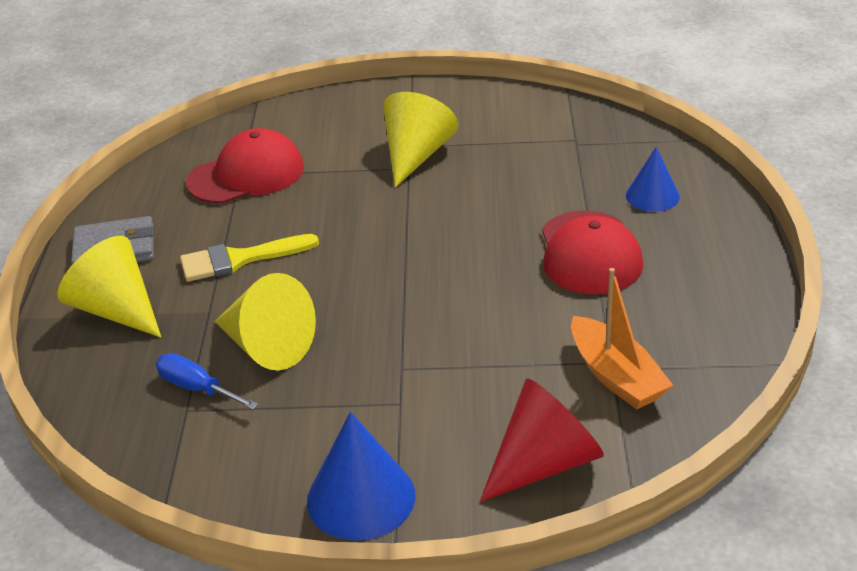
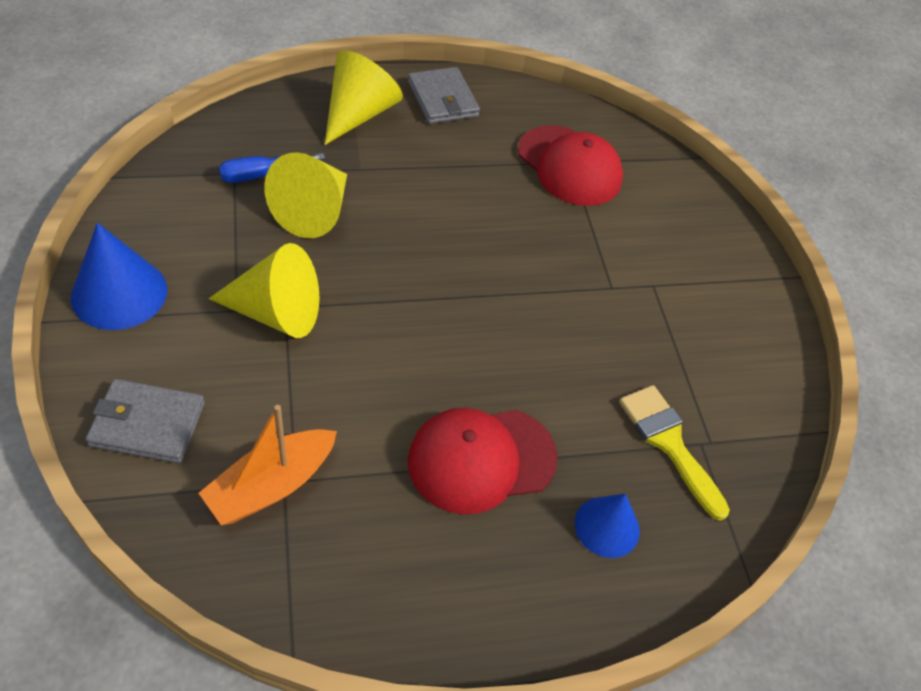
camera: 70 degrees right, 15 degrees up
(197, 388) = (260, 175): blue screwdriver -> blue screwdriver turned 135 degrees counterclockwise
(239, 259) = (436, 178): yellow brush -> yellow brush (669, 443)
(416, 155) = (636, 292): yellow cone -> yellow cone (276, 312)
(544, 463) = (148, 424): red cone -> grey wallet

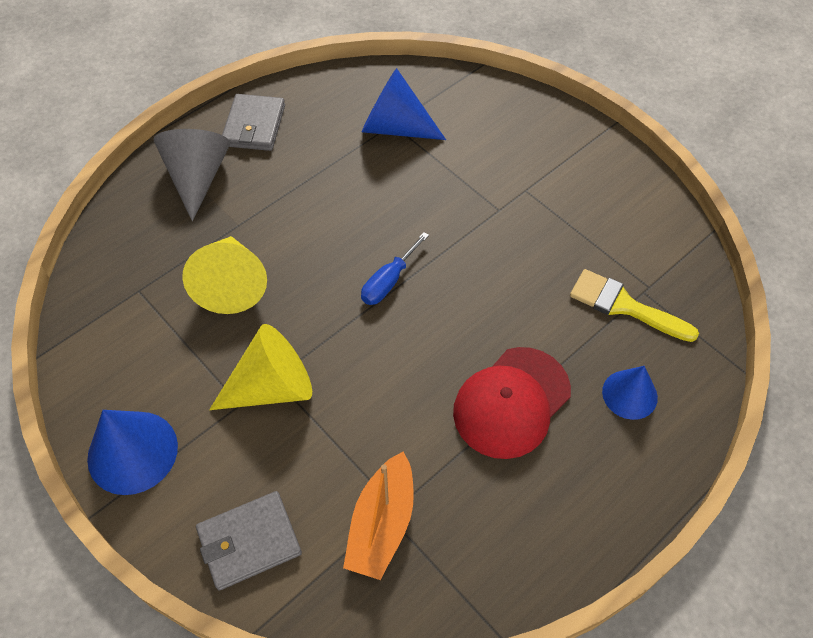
camera: 25 degrees left, 5 degrees up
(260, 175) = (161, 279): blue screwdriver -> blue screwdriver (388, 281)
(358, 114) = (197, 177): yellow cone -> grey cone
(442, 99) = (254, 125): grey wallet -> grey wallet turned 60 degrees clockwise
(569, 166) = (395, 127): red cap -> blue cone

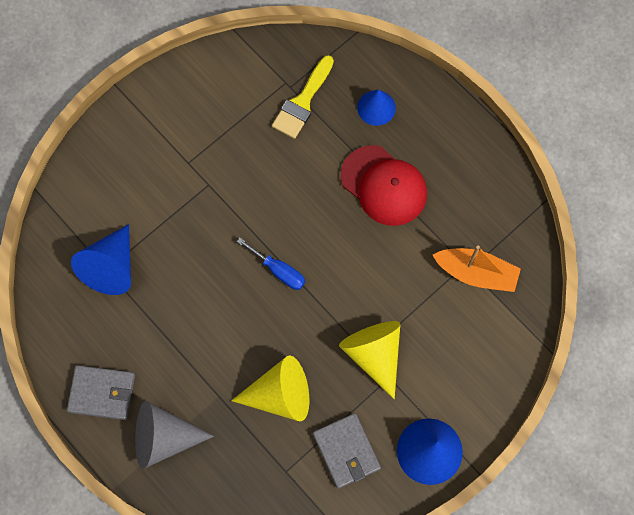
camera: 90 degrees left, 15 degrees up
(249, 541) = (492, 359): grey wallet -> grey wallet (346, 451)

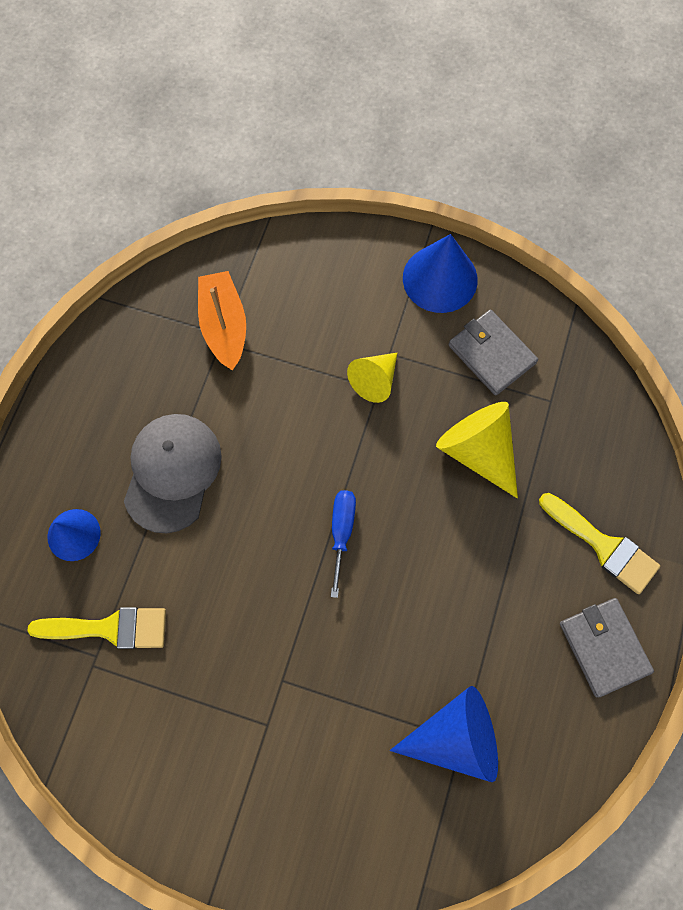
camera: 120 degrees left, 0 degrees up
(164, 438) = (603, 545): grey cone -> yellow brush
(346, 451) = (491, 354): grey wallet -> grey wallet turned 75 degrees counterclockwise
(374, 354) = (375, 380): yellow cone -> yellow cone, size x0.64
(384, 186) = (172, 472): red cap -> grey cap

